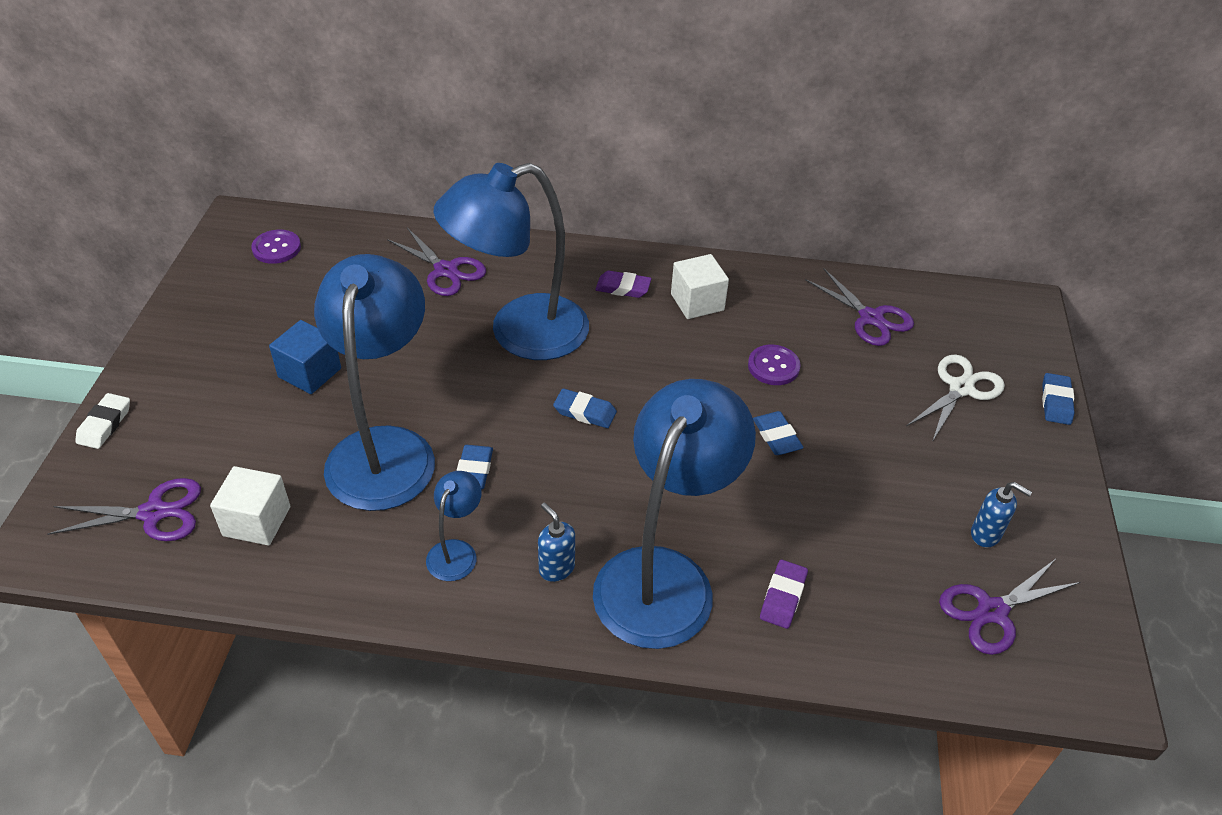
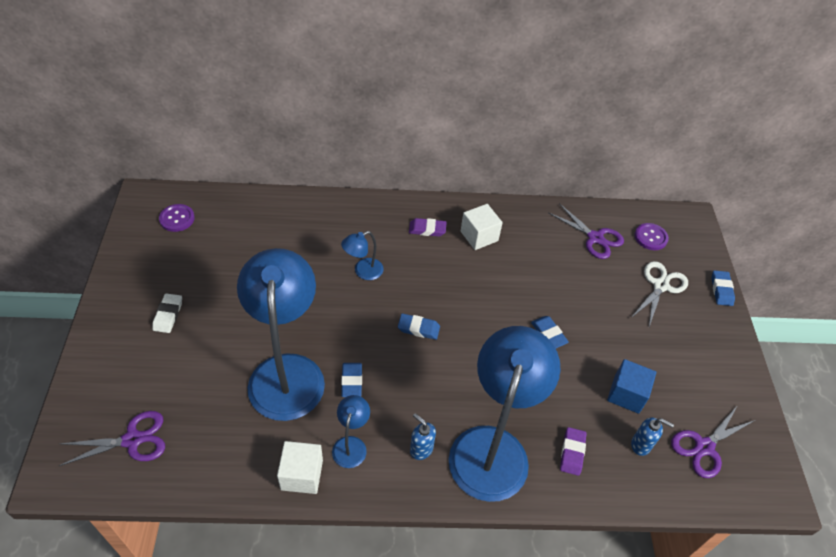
camera: 10 degrees left, 5 degrees up
(105, 424) = (81, 373): white eraser -> white eraser (168, 315)
(257, 521) = (208, 438): white cube -> white cube (302, 475)
(310, 373) = (221, 317): blue cube -> blue cube (626, 394)
(446, 270) = (302, 226): purple scissors -> none
(520, 333) = (363, 271): blue lamp -> blue lamp, size x0.43
(773, 366) = (538, 281): purple button -> purple button (650, 237)
(986, 534) = (692, 392): blue soap dispenser -> blue soap dispenser (641, 445)

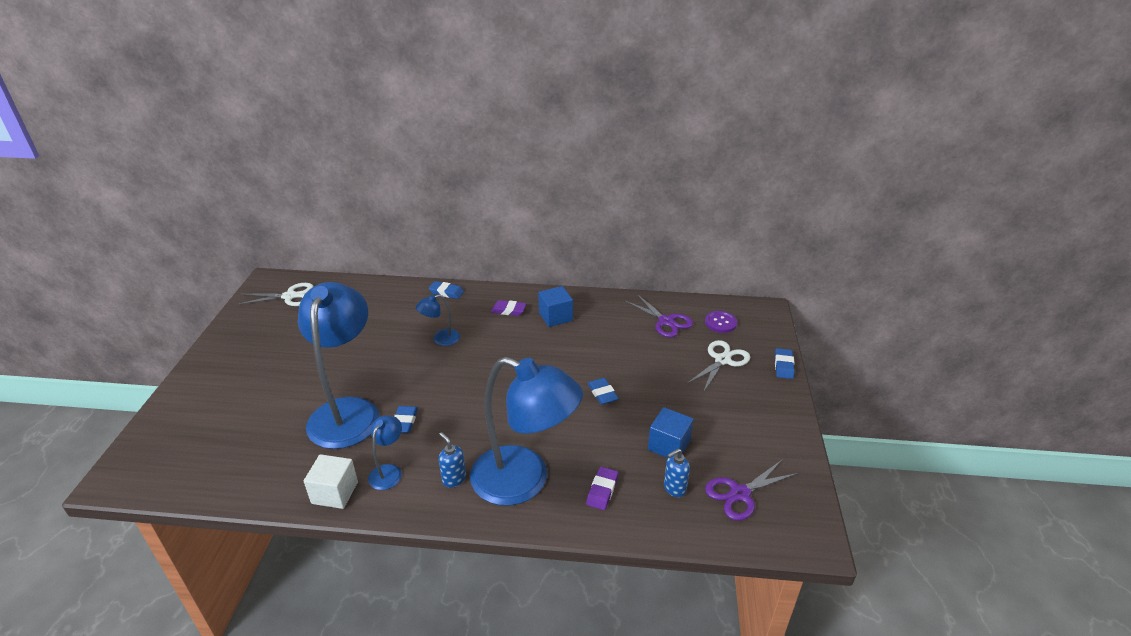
camera: 10 degrees right, 15 degrees down
(132, 440) = (192, 456): purple scissors -> none
(168, 315) = (257, 364): white eraser -> none
(177, 219) = (289, 296): purple button -> white scissors
(418, 328) = (479, 384): blue eraser -> blue eraser (446, 292)
(479, 236) = (555, 317): white cube -> blue cube
(493, 447) = (524, 481): blue lamp -> blue lamp turned 90 degrees clockwise
(641, 445) = (674, 488): blue soap dispenser -> blue soap dispenser turned 120 degrees clockwise

